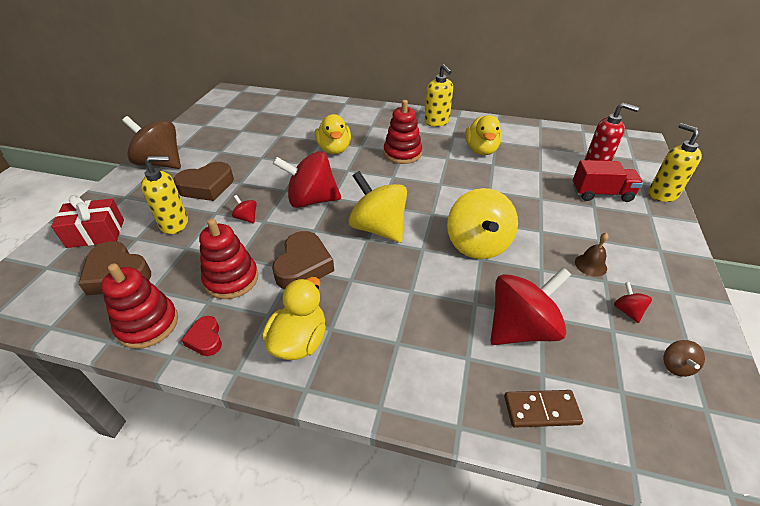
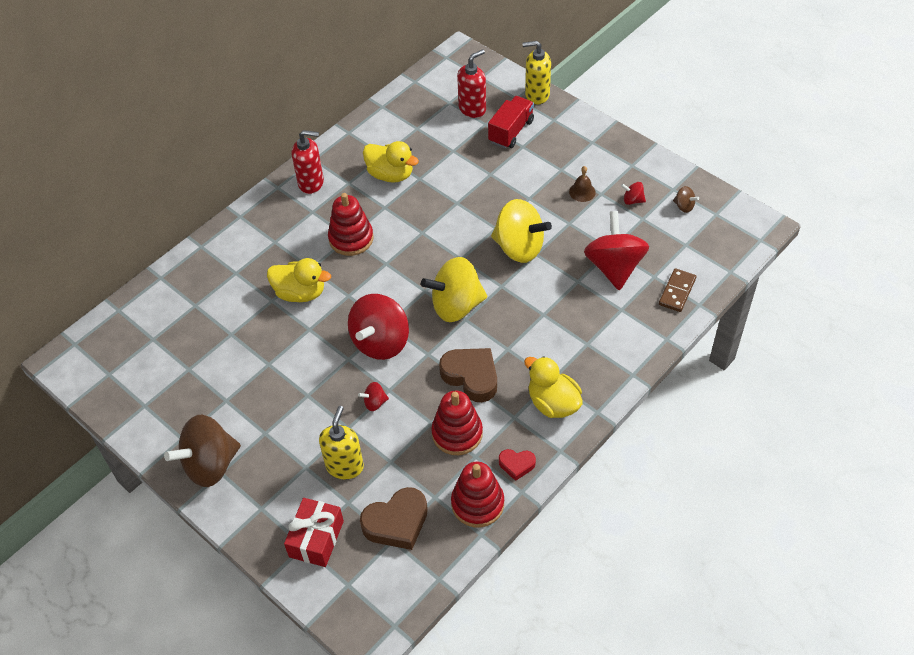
camera: 60 degrees left, 10 degrees up
(207, 186) = (294, 427): brown heart -> none
(437, 122) = (311, 183): yellow soap dispenser -> red soap dispenser

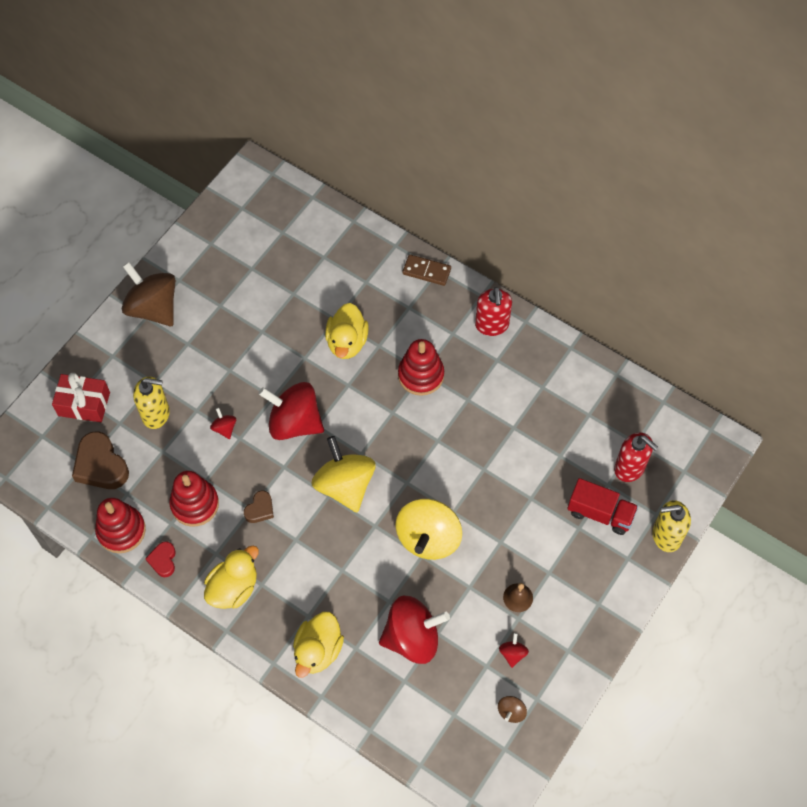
camera: 80 degrees right, 10 degrees up
(390, 174) = (514, 398): yellow duck -> yellow duck (318, 650)
(471, 376) = (260, 509): brown heart -> brown heart, size x0.54
(537, 95) = (666, 536): yellow soap dispenser -> yellow soap dispenser turned 90 degrees counterclockwise
(677, 291) = (385, 706): brown domino -> brown domino (426, 271)

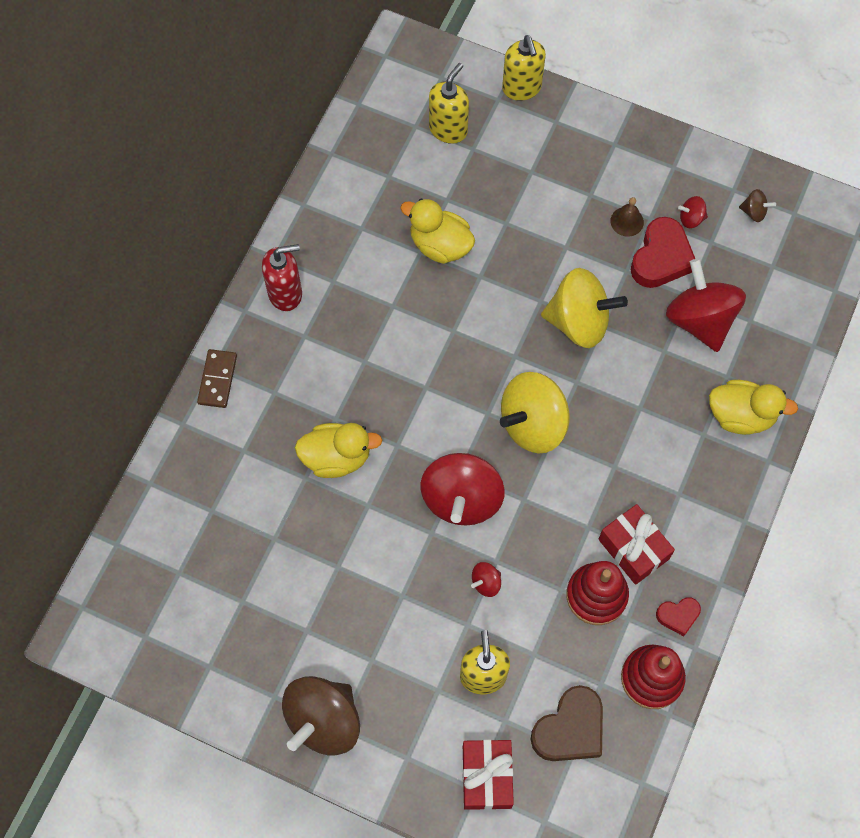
camera: 100 degrees left, 5 degrees up
(224, 539) = (633, 549): none -> red gift
(233, 588) = (691, 524): yellow duck -> yellow duck (440, 245)
(260, 509) = (585, 515): brown heart -> none
(421, 375) = (369, 363): red stacking toy -> none
(477, 618) = (661, 258): none -> red heart
(600, 513) = (509, 152): red truck -> none
(629, 468) = (448, 129): red soap dispenser -> yellow soap dispenser

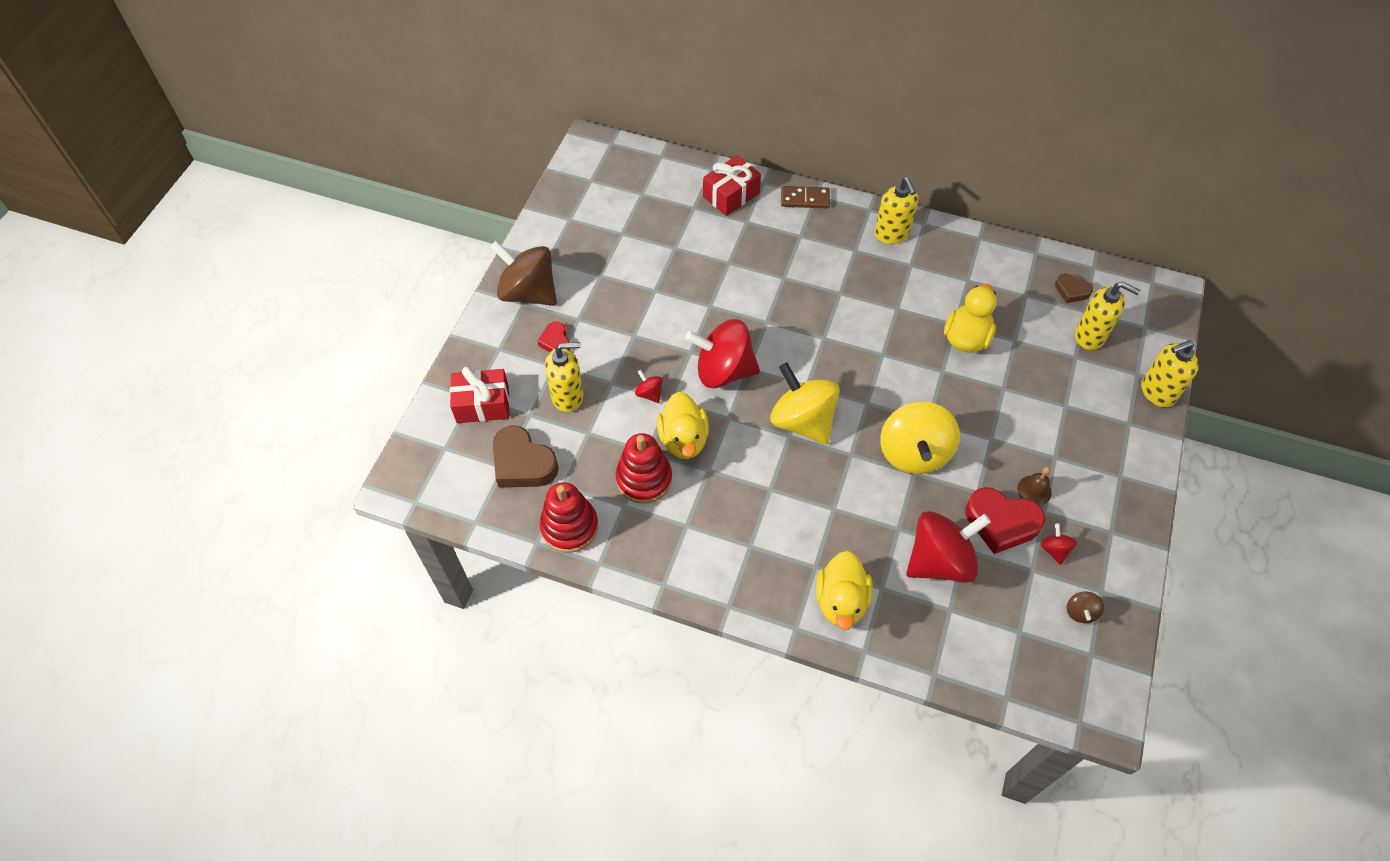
camera: 85 degrees right, 10 degrees down
(285, 293) = (891, 234): red soap dispenser -> yellow soap dispenser
(337, 457) = (749, 281): yellow duck -> yellow duck (683, 440)
(388, 132) = (1071, 291): none -> brown heart
(633, 549) = (690, 508): red gift -> red gift (731, 195)
(678, 616) = (629, 547): red heart -> red heart (555, 341)

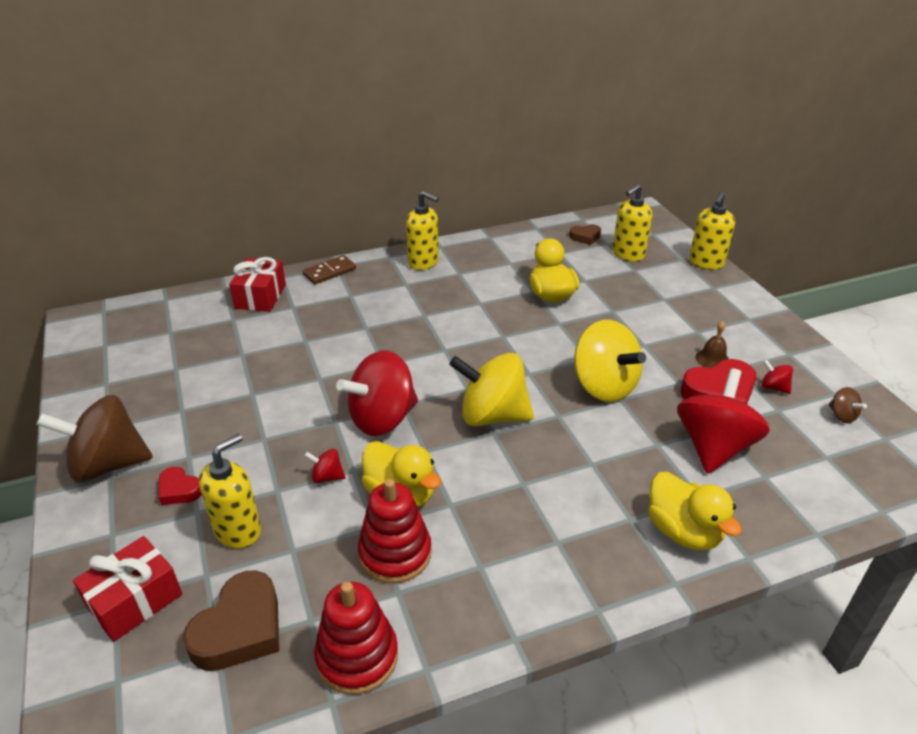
camera: 40 degrees left, 20 degrees down
(523, 463) = (240, 629): brown heart -> brown heart turned 60 degrees counterclockwise
(1090, 336) = (628, 254): yellow soap dispenser -> yellow soap dispenser turned 150 degrees clockwise

